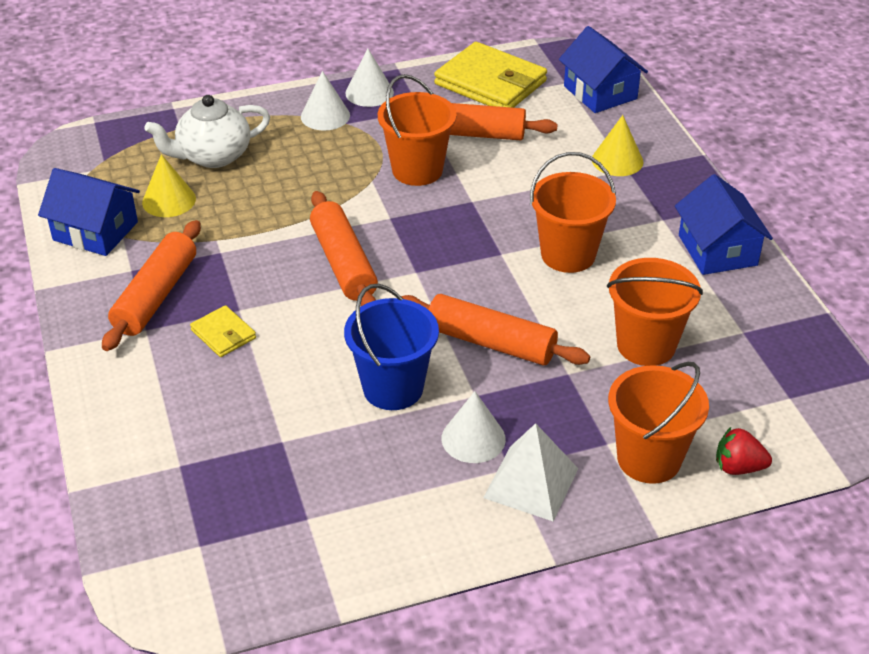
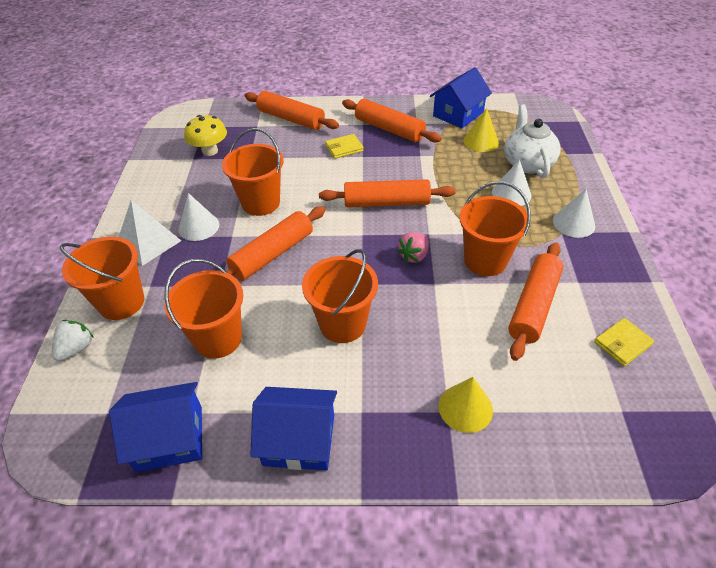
camera: 110 degrees right, 5 degrees up
(147, 424) = (291, 119): none -> orange rolling pin
(278, 502) = (210, 151): none -> yellow mushroom
(369, 93) = (608, 254): white cone -> white cone (511, 193)
(393, 388) = (261, 203): blue bucket -> orange bucket
(435, 222) = (414, 256): none -> pink strawberry
(490, 83) = (622, 343): yellow wallet -> yellow wallet, size x0.49
(600, 92) = (598, 438): blue house -> blue house (169, 438)
(738, 467) = (76, 348): red strawberry -> white strawberry

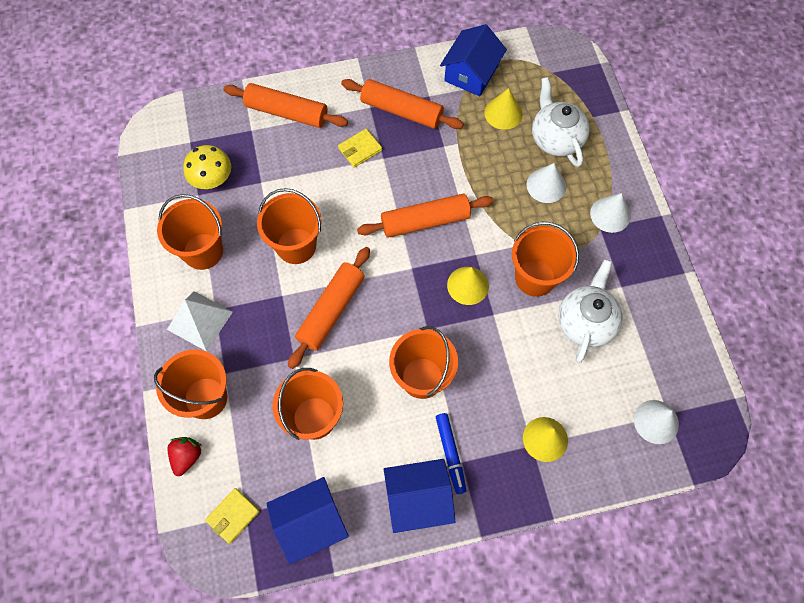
camera: 15 degrees left, 20 degrees up
(76, 348) = (187, 456): white strawberry -> red strawberry
(177, 195) = (203, 251): none -> orange bucket
(199, 226) = (243, 290): white cone -> white cone (656, 421)
(351, 401) = (450, 454): none -> blue marker
(414, 256) = (468, 285): pink strawberry -> yellow cone
(533, 306) = (585, 322): orange rolling pin -> white teapot
(622, 343) = (664, 347): yellow wallet -> yellow wallet (233, 516)

